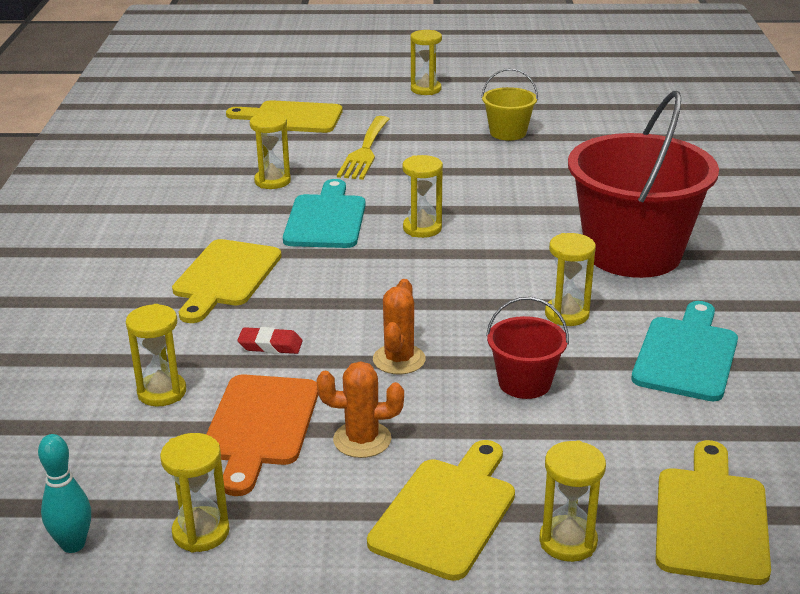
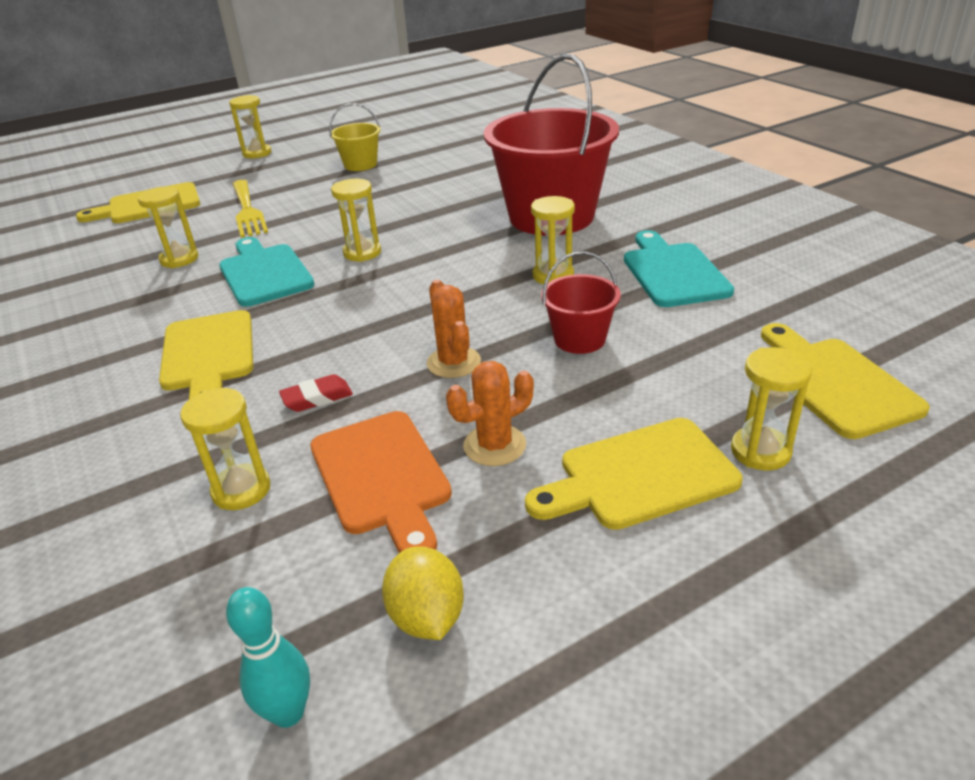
camera: 30 degrees left, 5 degrees up
(201, 532) = (427, 616): yellow hourglass -> yellow lemon
(447, 513) = (639, 475): yellow cutting board -> yellow cutting board turned 105 degrees counterclockwise

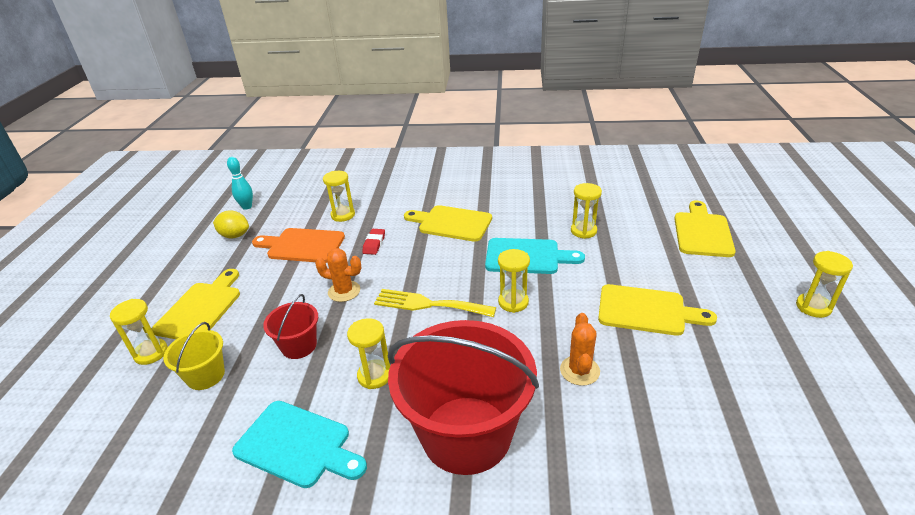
camera: 125 degrees right, 0 degrees up
(248, 211) = (648, 271): yellow fork -> yellow fork (428, 304)
(360, 165) = (723, 363): yellow bucket -> yellow bucket (205, 375)
(494, 445) = (275, 279): orange cactus -> orange cactus (579, 370)
(834, 382) = (124, 423): yellow cutting board -> yellow cutting board (646, 311)

